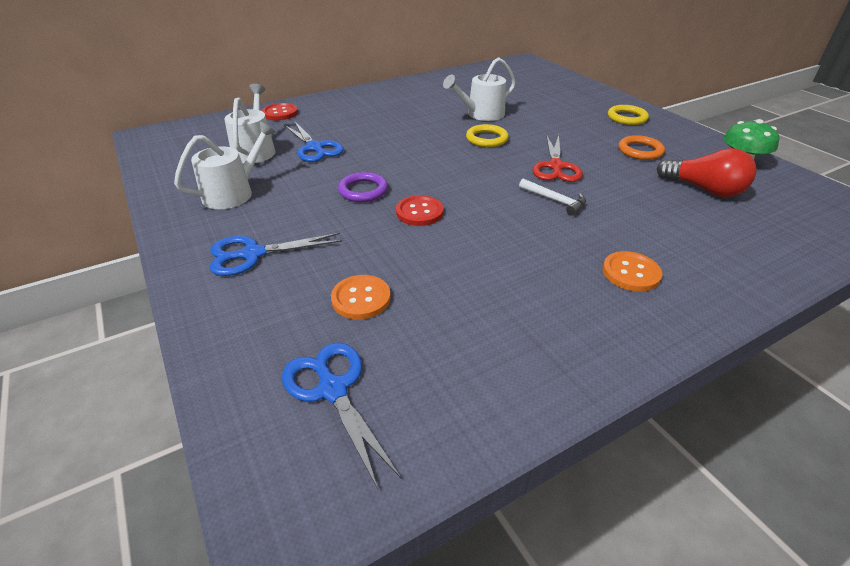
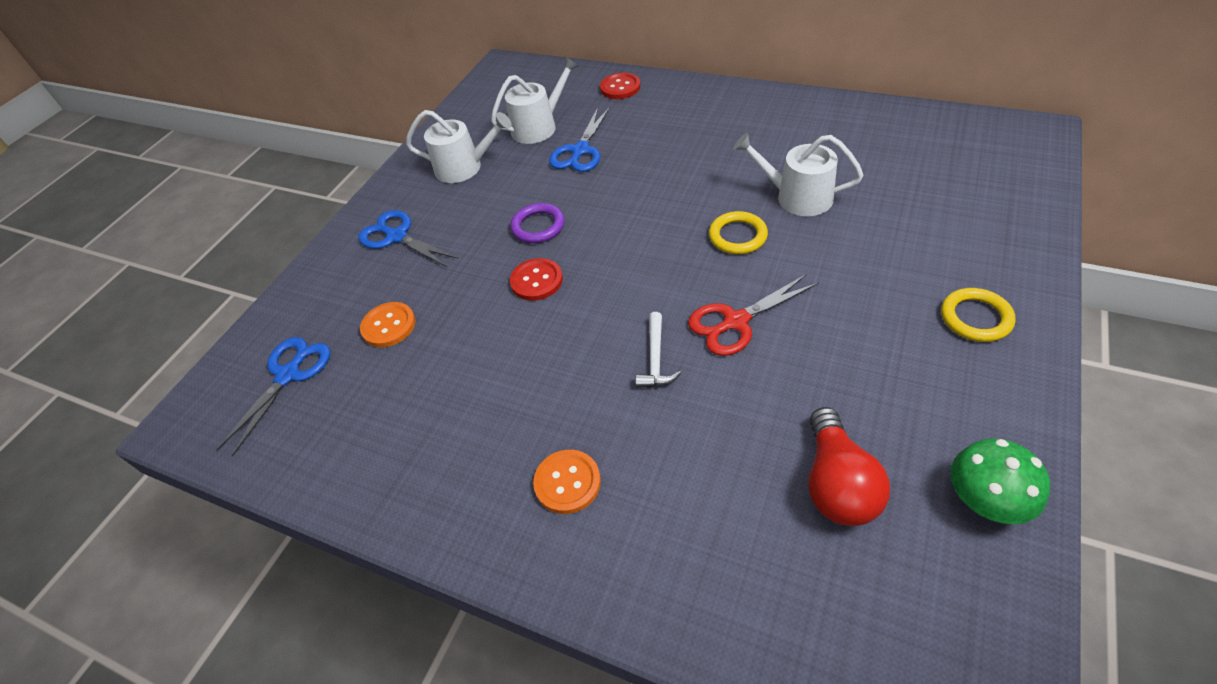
camera: 60 degrees right, 10 degrees up
(640, 151) = (878, 375): orange ring -> none

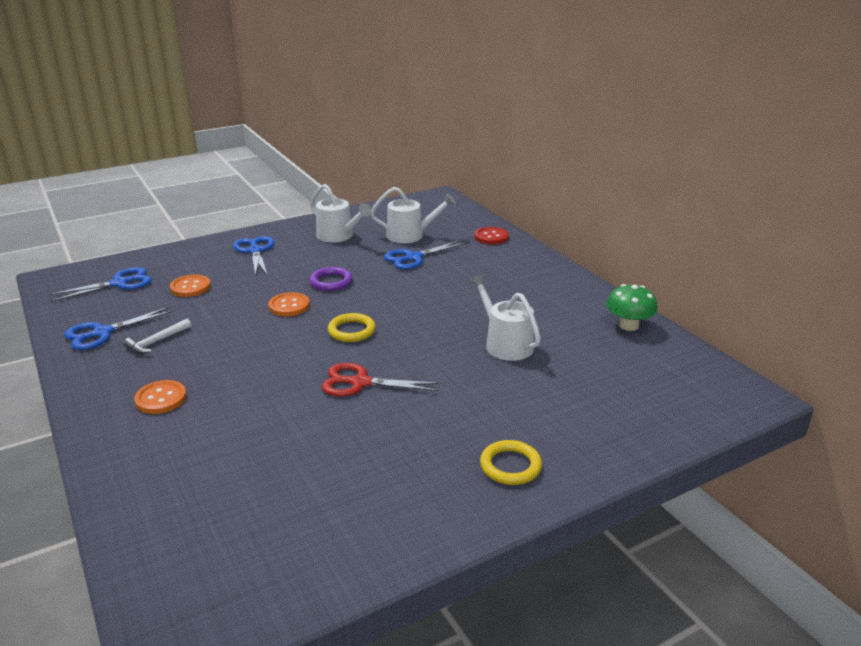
camera: 30 degrees right, 20 degrees down
(369, 451) = (102, 333): none -> blue scissors
(536, 281) = (289, 306): red button -> orange button
(655, 358) = (289, 374): white hammer -> white hammer (157, 341)
(737, 236) = (433, 344): yellow ring -> yellow ring (351, 331)
(837, 483) = (285, 486): red light bulb -> none
(985, 499) = (352, 549): green mushroom -> green mushroom (628, 325)

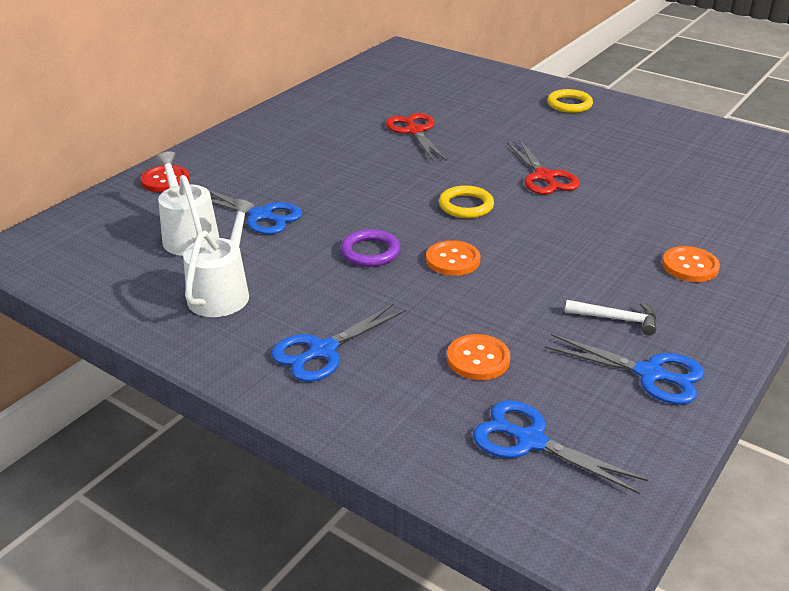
camera: 115 degrees left, 5 degrees up
(505, 344) = (415, 131): white watering can -> red scissors
(628, 325) = (334, 91): green mushroom -> none

